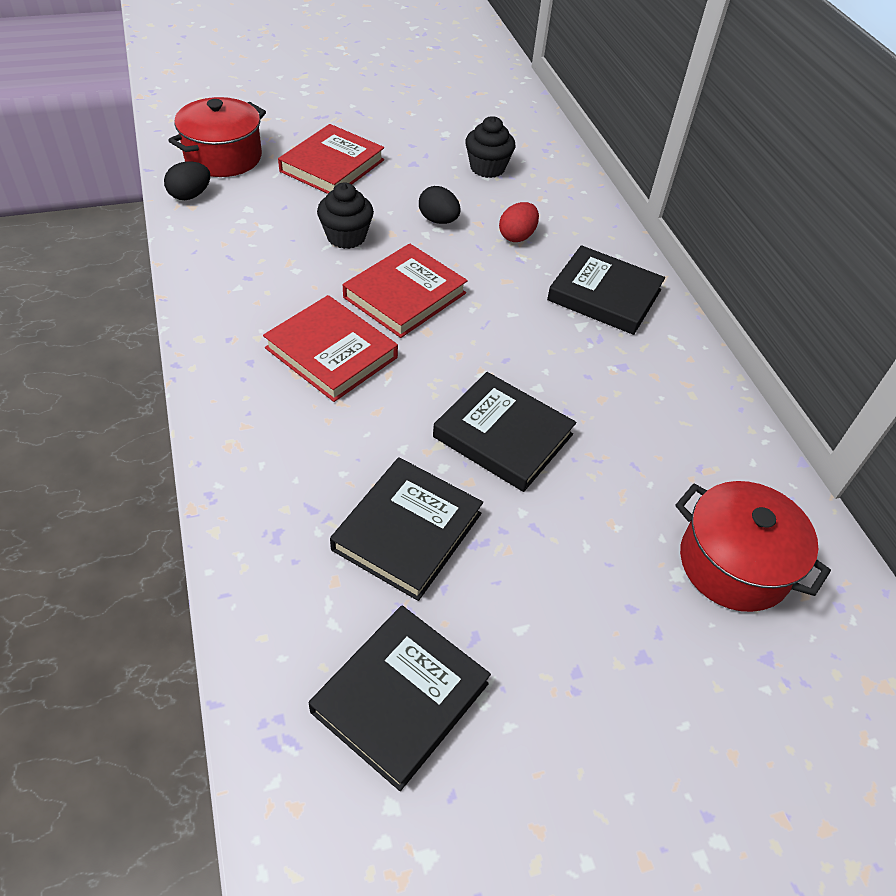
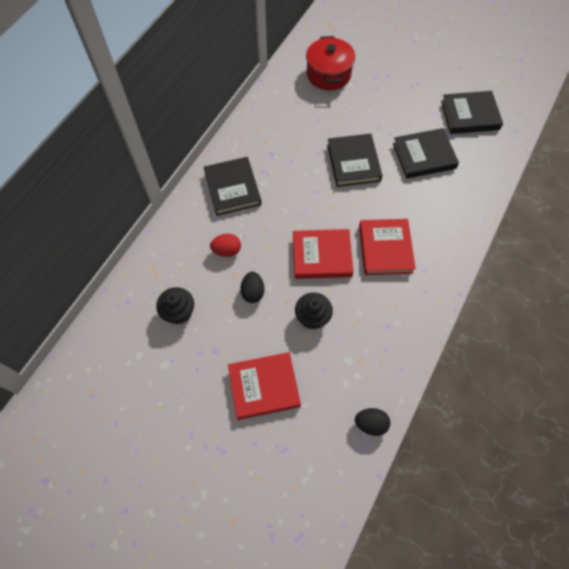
camera: 130 degrees left, 15 degrees up
(223, 157) = (322, 451): red pot -> none

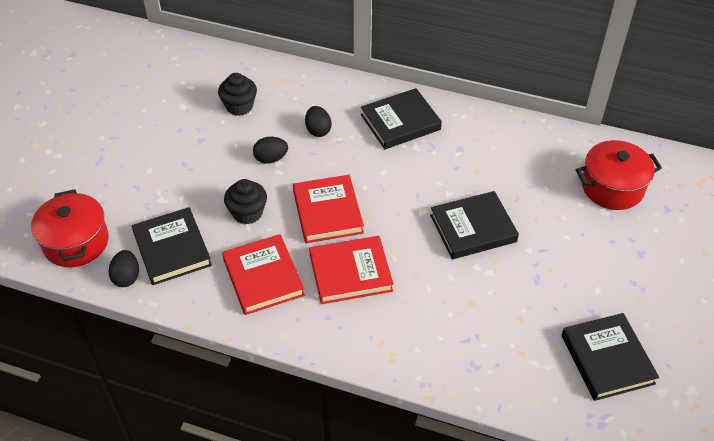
camera: 80 degrees right, 15 degrees down
(227, 250) = (318, 130): red egg -> black egg
(264, 387) = (164, 183): red book -> red book (263, 277)
(324, 471) = (76, 242): none -> red pot
(424, 156) = (510, 305): black book -> black book (172, 249)

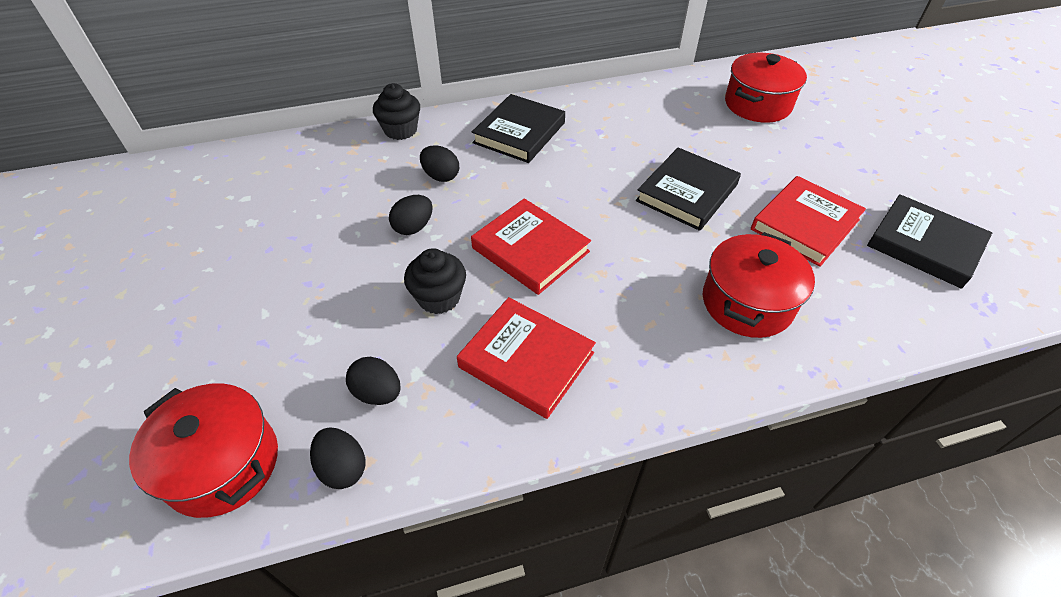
camera: 35 degrees left, 0 degrees up
(172, 249) = (378, 393): black book -> black egg
(239, 106) = (326, 192): black cupcake -> black cupcake (400, 130)
(350, 273) = (617, 299): red book -> red book (804, 224)
(430, 322) = (747, 303): none -> red pot

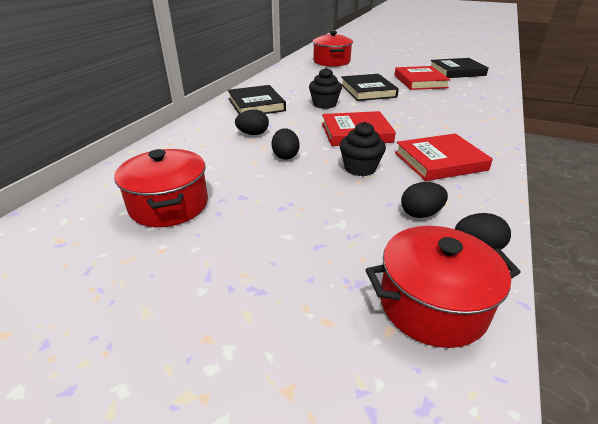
camera: 50 degrees left, 15 degrees down
(400, 130) = (185, 130): black cupcake -> black cupcake (324, 104)
(747, 303) = (454, 105): red pot -> red pot (169, 205)

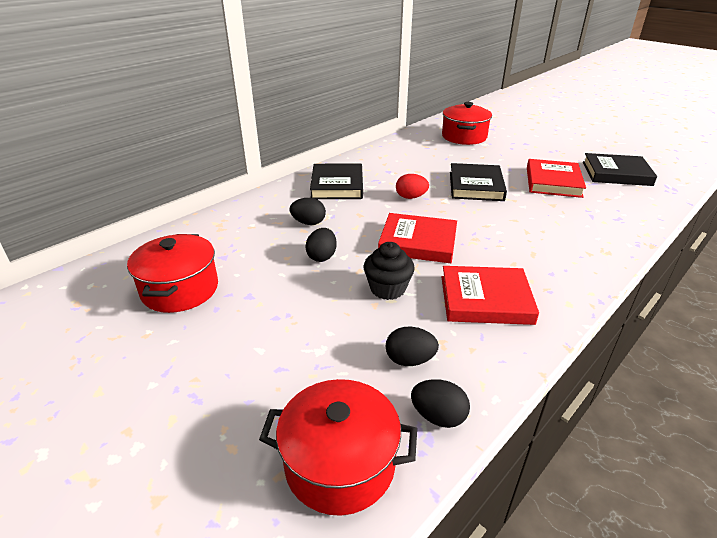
camera: 20 degrees right, 0 degrees up
(324, 104) = (411, 197): black cupcake -> red egg

